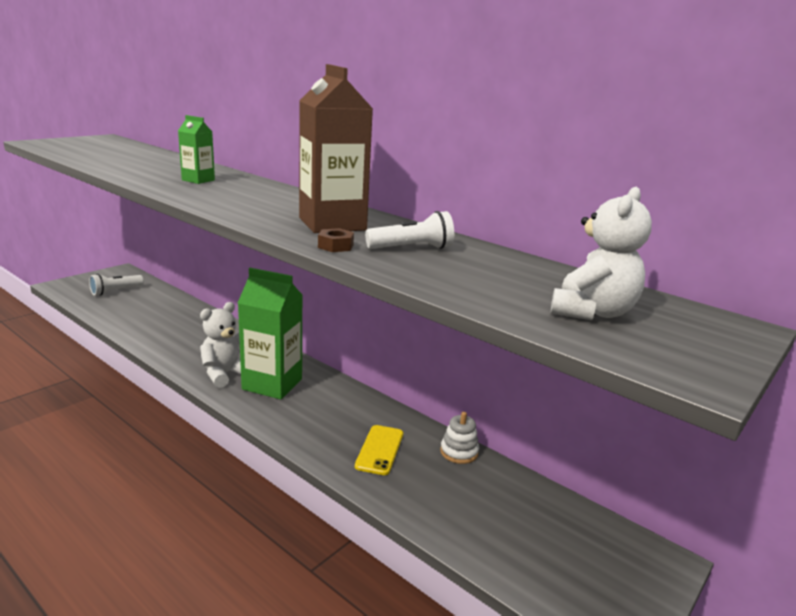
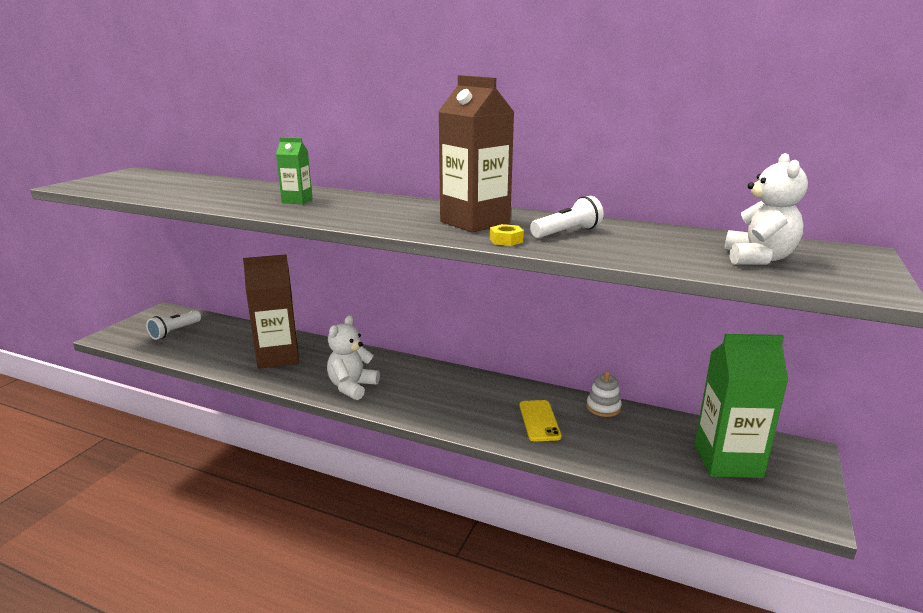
camera: 15 degrees left, 0 degrees up
(182, 332) = (278, 357): none -> brown carton
(272, 384) = (403, 386): green carton -> green carton (727, 461)
(335, 246) = (506, 240): brown nut -> yellow nut

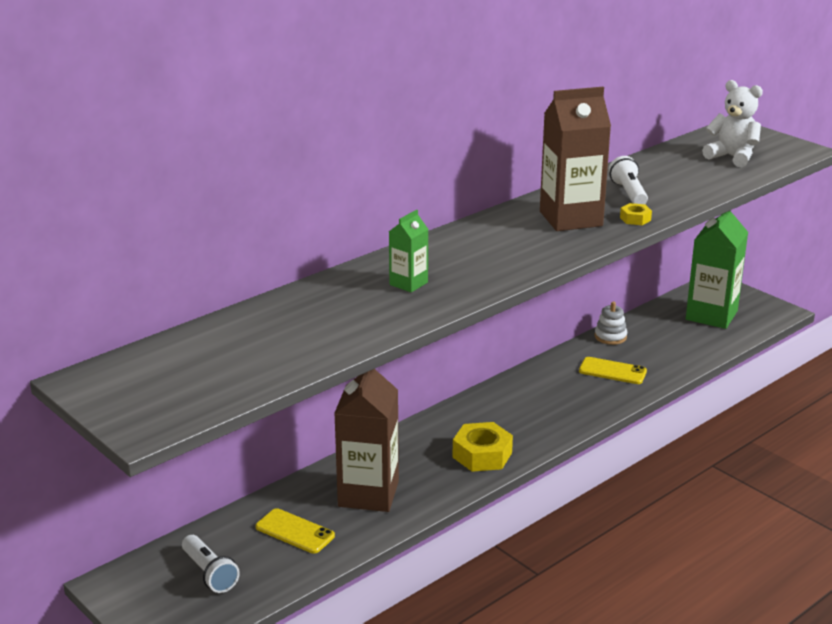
camera: 65 degrees left, 5 degrees up
(225, 344) = (295, 531): none -> yellow phone
(352, 387) = (482, 455): white teddy bear -> yellow nut

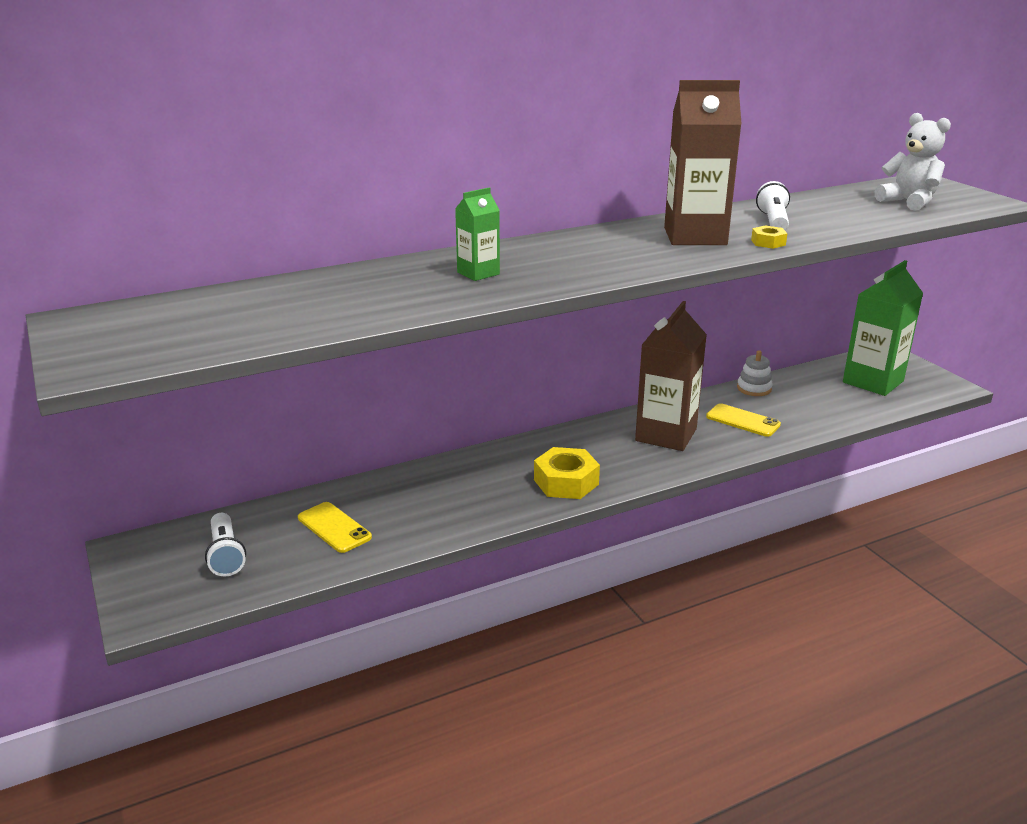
camera: 15 degrees right, 0 degrees up
(368, 494) = (428, 502): brown carton -> brown carton (666, 435)

